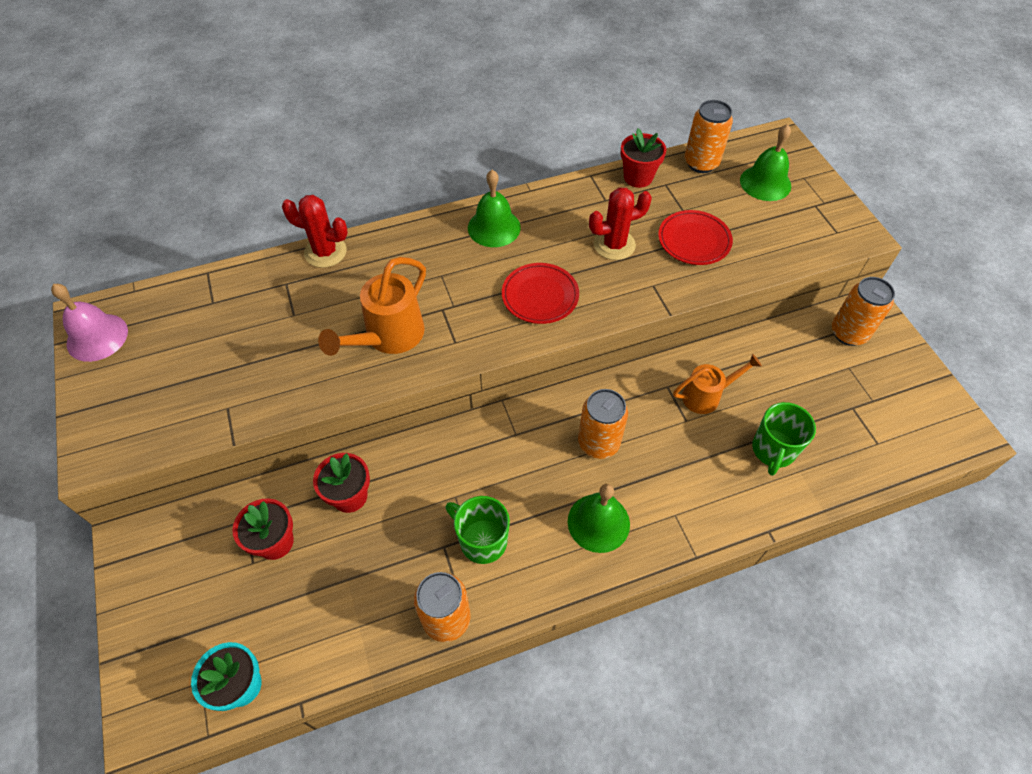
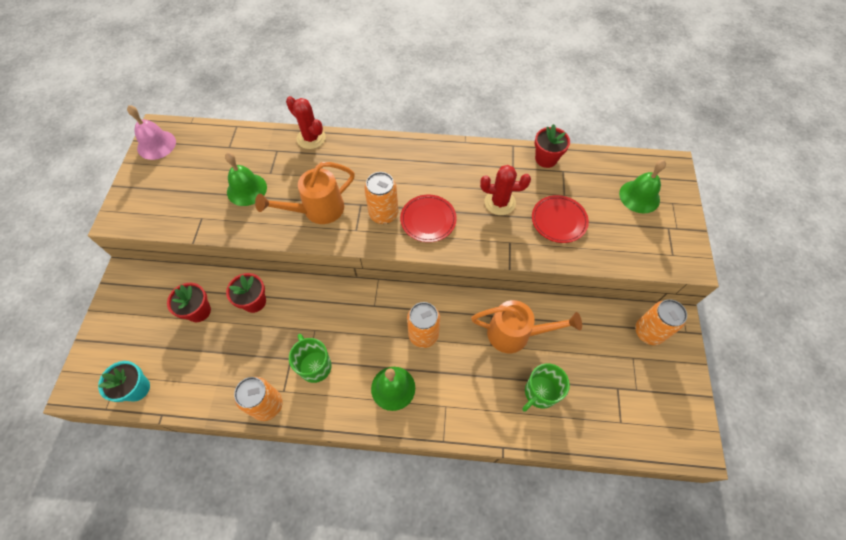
camera: 25 degrees right, 5 degrees up
(494, 227) = (425, 160): green bell -> green bell (247, 189)
(701, 163) = (599, 164): orange can -> orange can (383, 214)
(706, 396) = (515, 334): orange watering can -> orange watering can, size x1.51

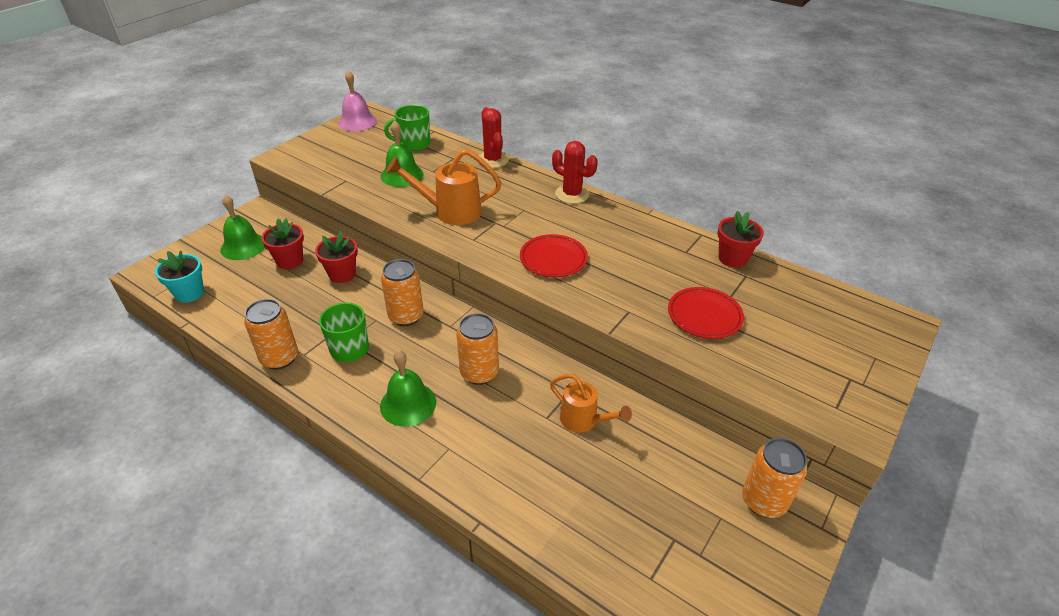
camera: 30 degrees right, 20 degrees down
(383, 214) = (511, 237): orange can -> orange can (406, 316)
(499, 202) = (645, 274): red cactus -> red cactus (572, 194)
(515, 334) = (583, 420): orange watering can -> orange watering can, size x0.66
(539, 393) = (567, 491): green mug -> green mug (414, 144)
(639, 196) = (831, 334): green bell -> green bell (243, 246)

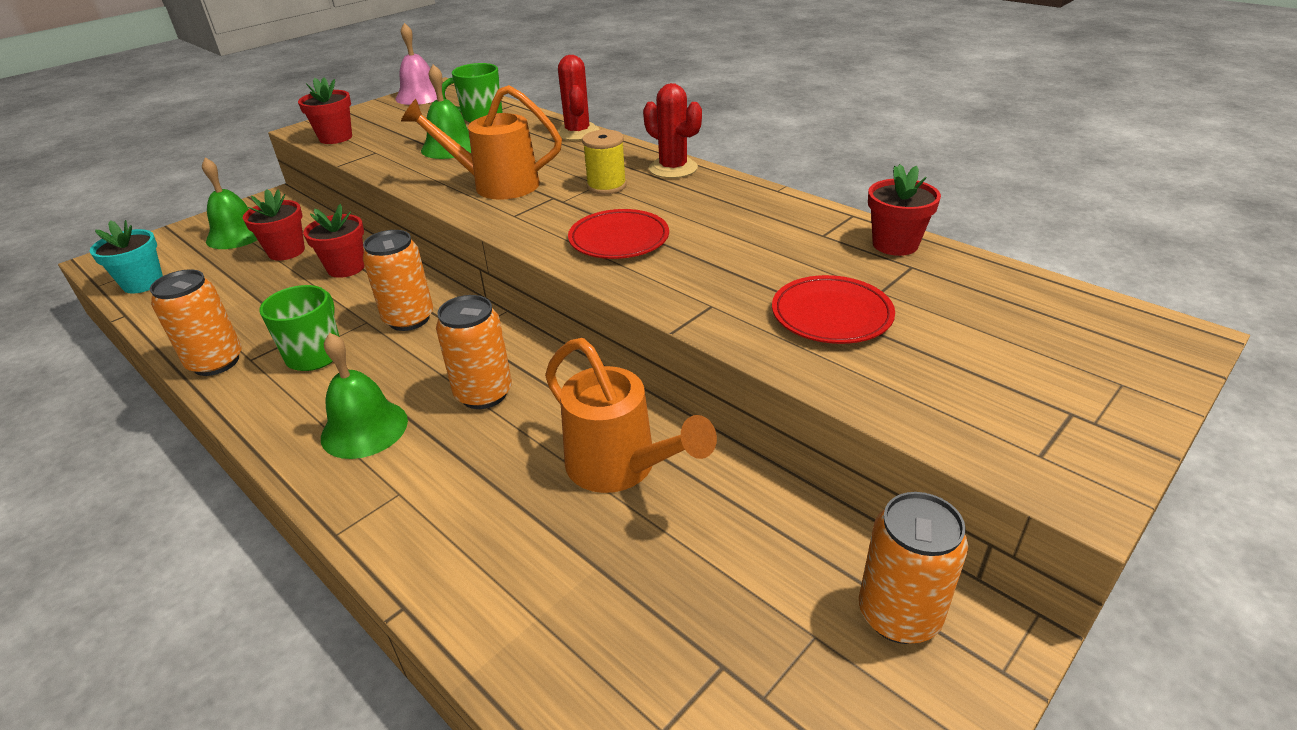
camera: 10 degrees right, 5 degrees down
(308, 166) = (335, 137): none -> red flower pot
(530, 211) = (606, 186): none -> yellow spool
(583, 420) = (620, 467): orange watering can -> orange watering can, size x1.51

